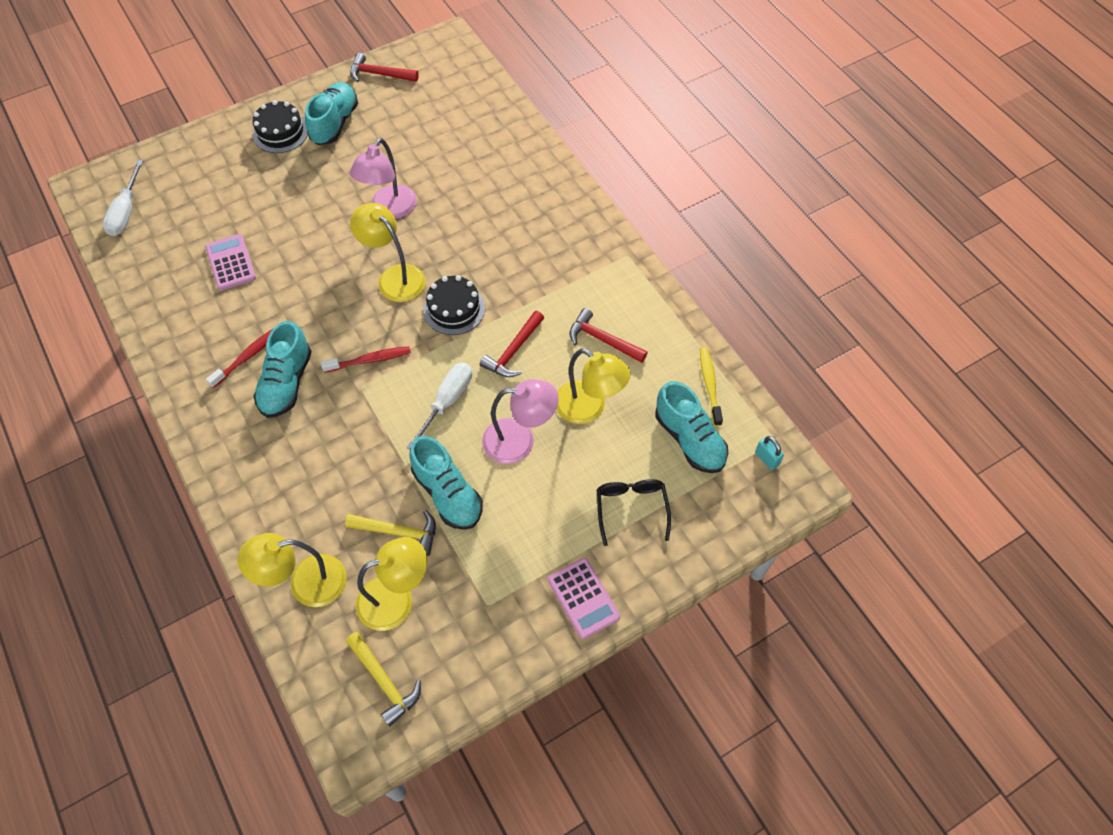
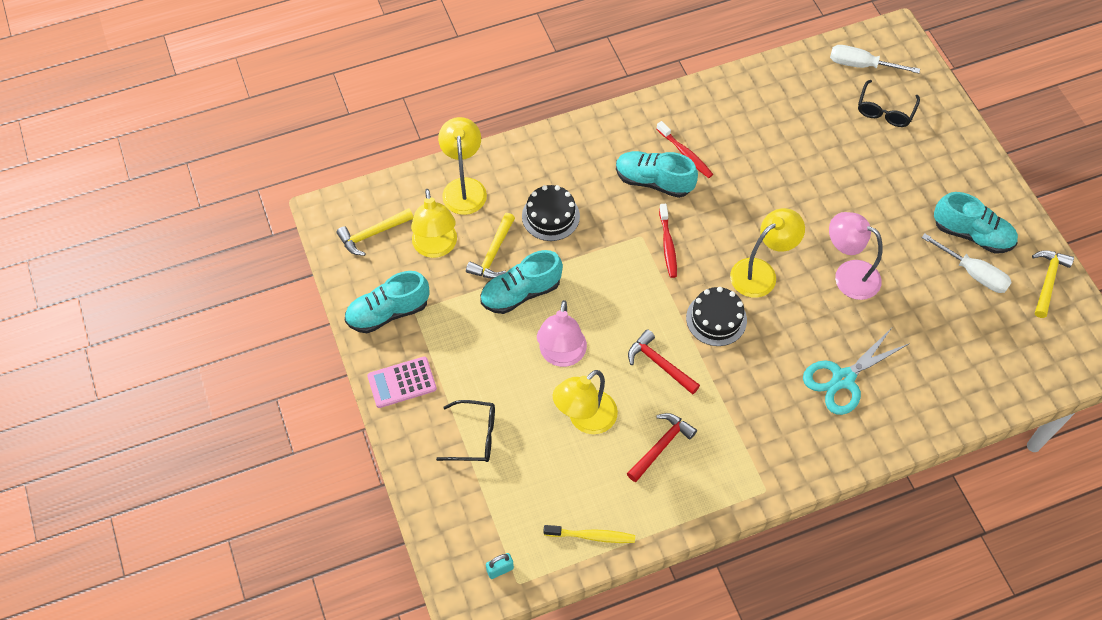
camera: 100 degrees right, 0 degrees up
(188, 190) = (885, 111): none -> black glasses
(231, 263) = (792, 143): pink calculator -> none
(280, 132) = (960, 186): black cake -> black cake (550, 216)
(379, 74) = (1048, 281): red hammer -> yellow hammer
(447, 402) = (613, 302): white screwdriver -> white screwdriver (973, 273)
(503, 207) = (843, 379): none -> turquoise scissors
(689, 439) = (534, 502): turquoise shoe -> turquoise shoe (388, 312)

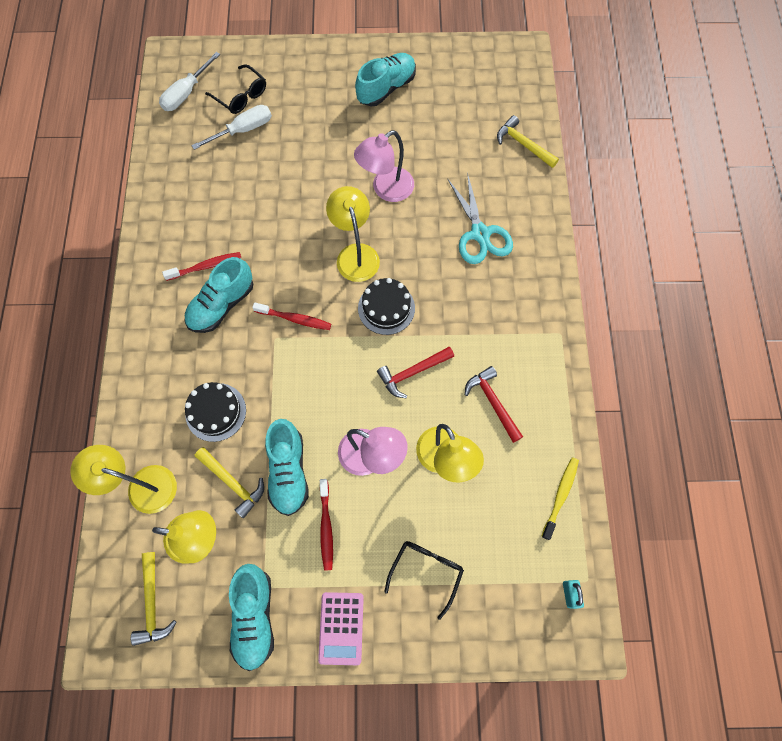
camera: 70 degrees left, 10 degrees up
(483, 340) = (326, 527): none -> red toothbrush
(973, 273) = (421, 103): white screwdriver -> white screwdriver (243, 130)
(1048, 281) = (448, 58): yellow hammer -> yellow hammer (523, 144)

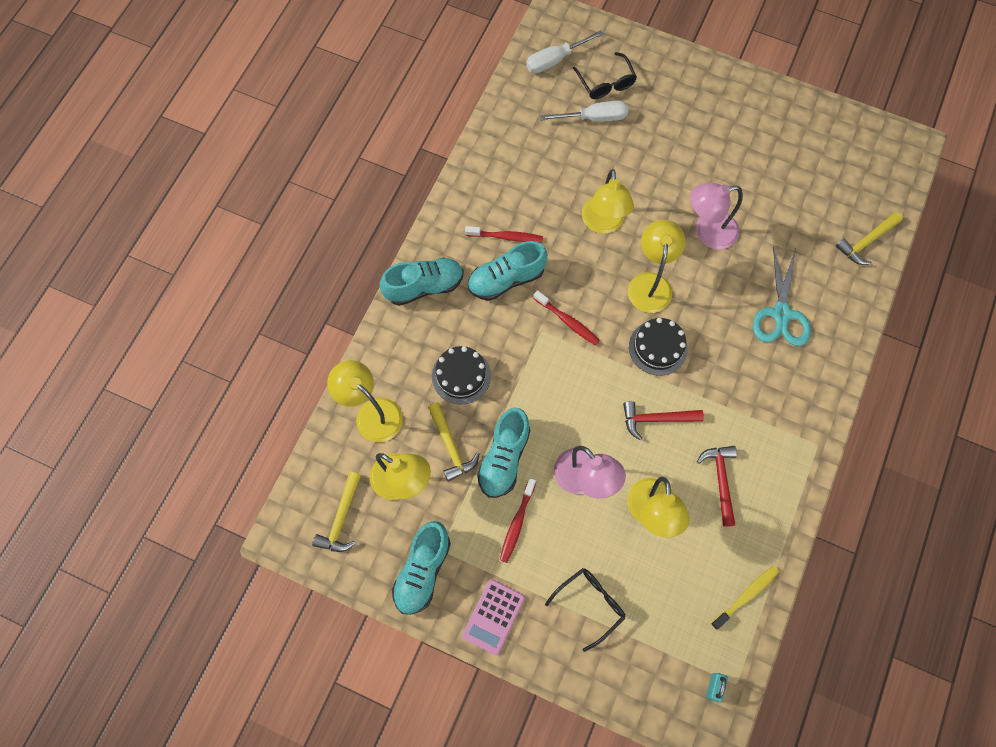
camera: 25 degrees right, 0 degrees up
(290, 219) = (603, 223): none -> yellow lamp
(386, 88) = (752, 130): turquoise shoe -> turquoise shoe (424, 286)
(523, 144) = (866, 242): yellow hammer -> yellow hammer turned 105 degrees counterclockwise

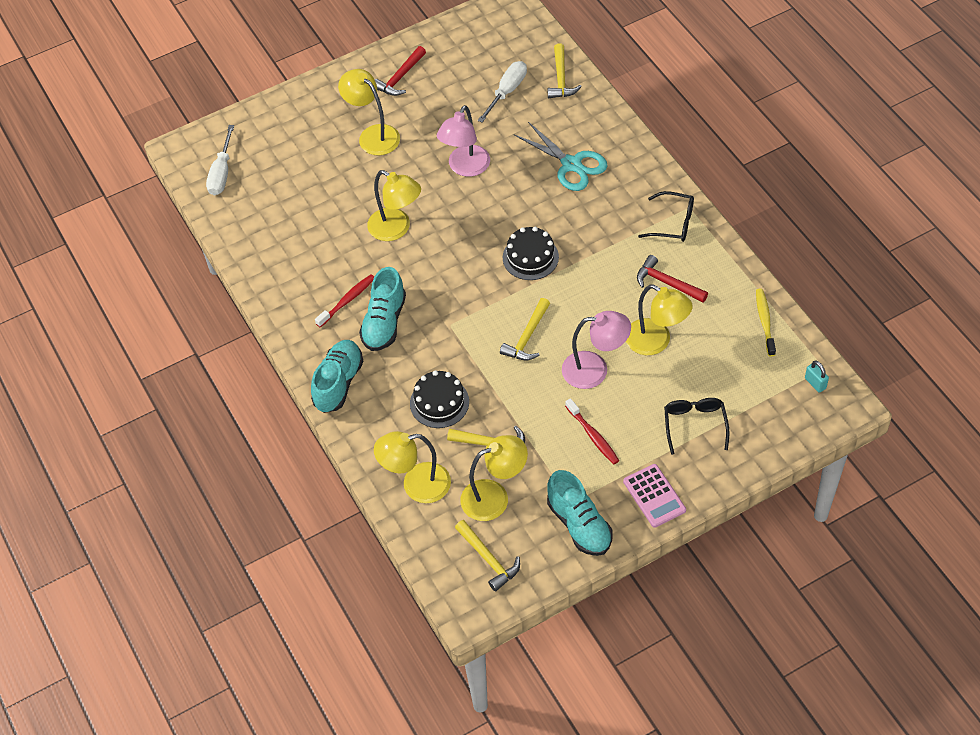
camera: 50 degrees left, 15 degrees down
(504, 458) = (533, 413): turquoise shoe -> none
(567, 321) = (457, 302): red toothbrush -> none
(575, 401) = (527, 337): none -> yellow hammer
(594, 118) = (299, 179): white screwdriver -> white screwdriver (507, 92)
(606, 83) = (276, 152): black glasses -> black glasses (673, 223)
(650, 283) = (474, 229): yellow lamp -> yellow lamp (373, 135)
(656, 419) = (586, 294): red hammer -> red hammer (400, 78)

